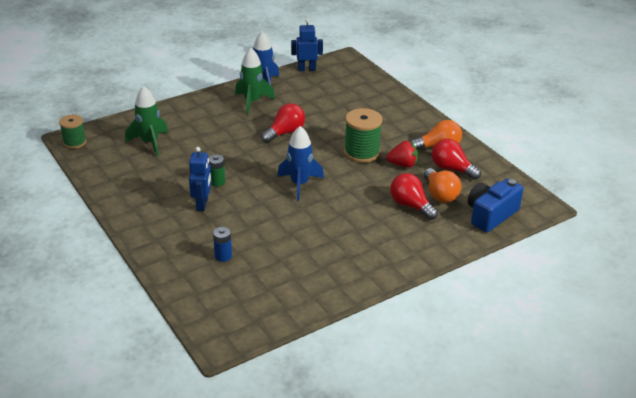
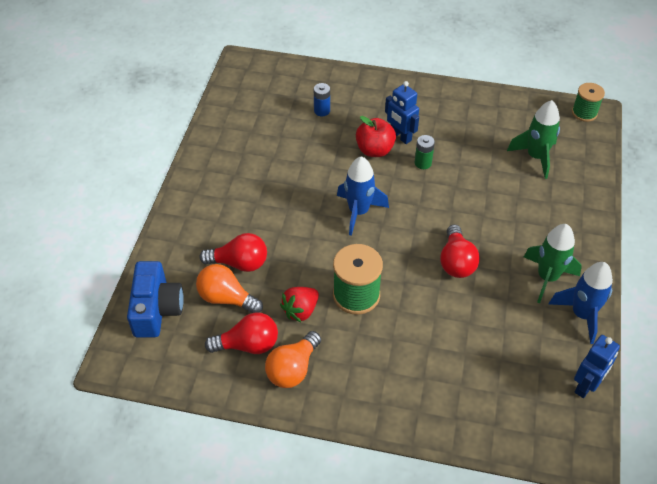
camera: 135 degrees right, 15 degrees up
(232, 208) = (374, 150): none -> red apple

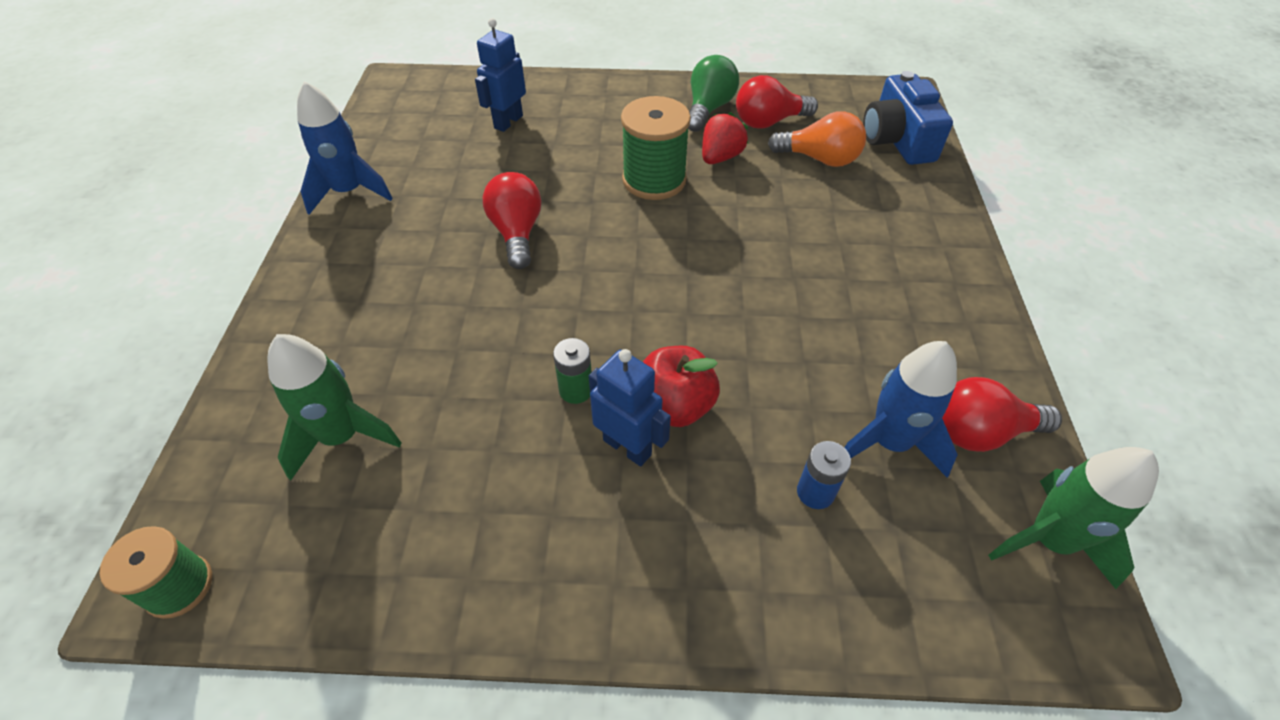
camera: 170 degrees right, 0 degrees up
(239, 263) = (825, 197): red light bulb -> red light bulb (980, 432)
(293, 369) = (708, 109): orange light bulb -> green light bulb
(358, 212) = (677, 285): blue rocket -> blue rocket (889, 442)
(547, 277) = (384, 228): green rocket -> green rocket (1049, 540)
(586, 386) = (371, 128): blue robot -> blue robot (508, 122)

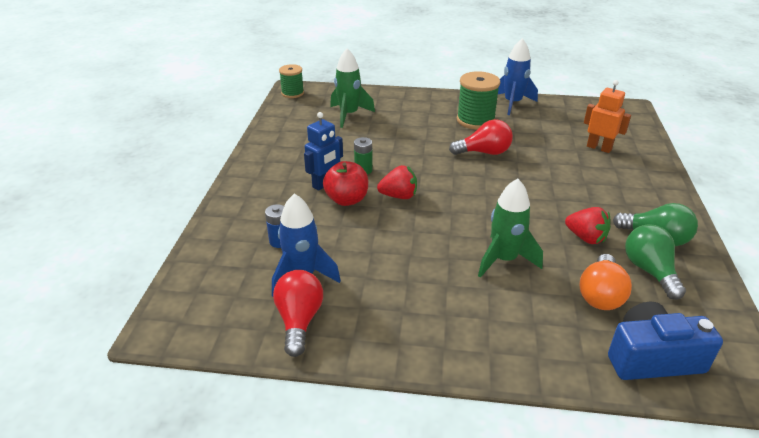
camera: 95 degrees right, 15 degrees down
(508, 122) = (599, 148): blue robot -> orange robot
(654, 180) = (548, 204): green spool -> green spool (475, 120)
(654, 335) = (399, 196): none -> red strawberry
(768, 122) = (649, 271): red light bulb -> green light bulb
(1049, 540) = (216, 330): green rocket -> green rocket (504, 260)

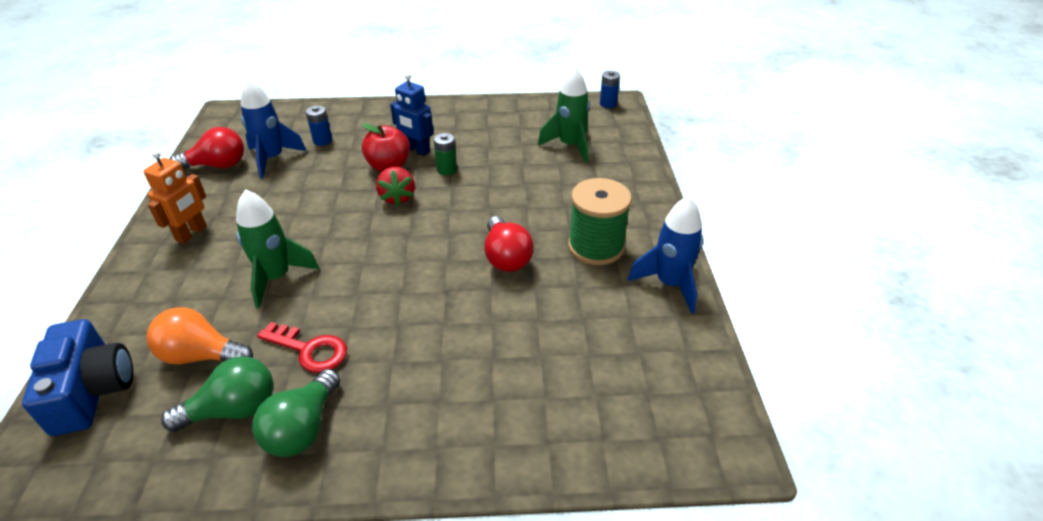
camera: 80 degrees right, 5 degrees up
(292, 93) = (608, 104): green spool -> blue battery
(586, 238) = (310, 350): red strawberry -> red key
(599, 148) = (552, 385): orange robot -> orange robot (192, 233)

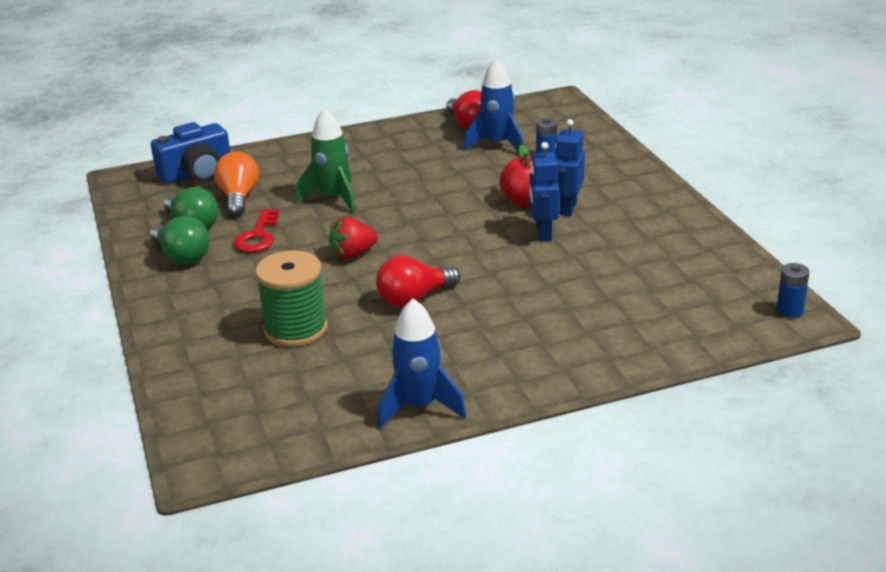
camera: 75 degrees right, 10 degrees down
(192, 233) = (370, 148): orange robot -> none
(303, 428) = (182, 256): green light bulb -> green light bulb turned 135 degrees counterclockwise
(397, 197) = (476, 220): red strawberry -> red strawberry (353, 254)
(446, 169) = (543, 233): green battery -> blue robot
(570, 146) = (653, 299): green rocket -> none
(596, 247) = (459, 349): green spool -> green spool (296, 329)

